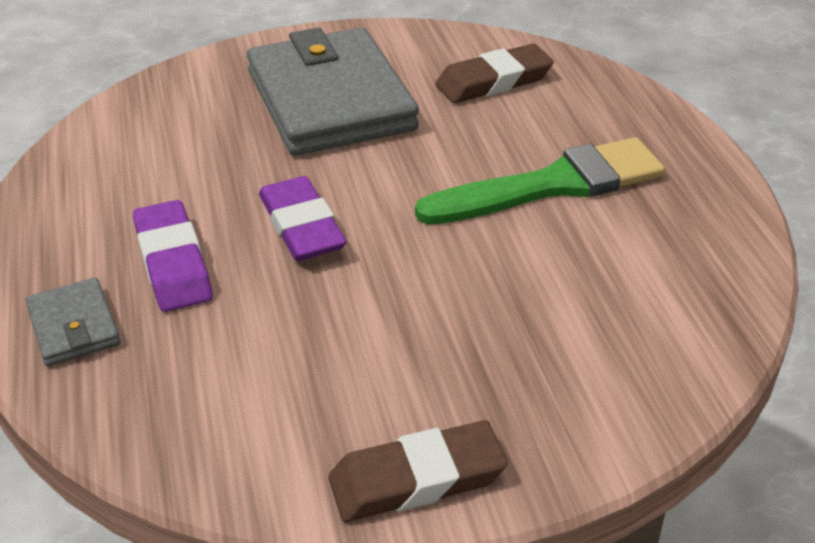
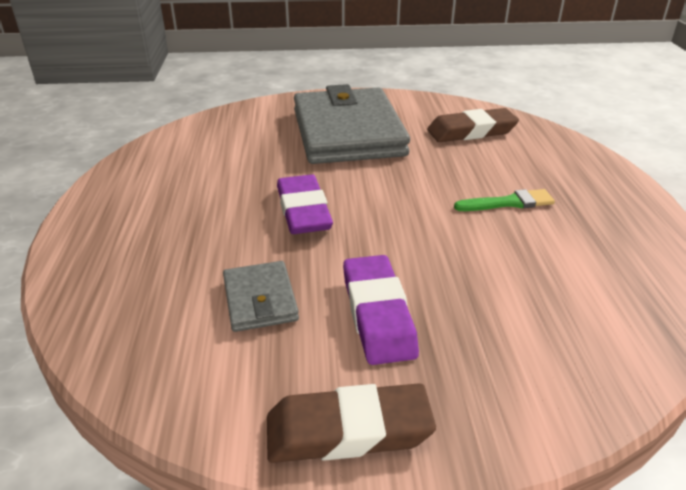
camera: 10 degrees right, 5 degrees down
(74, 326) = (105, 261): grey wallet -> grey wallet (260, 300)
(173, 263) = (197, 225): purple eraser -> purple eraser (378, 314)
(552, 185) = (508, 203): green brush -> green brush, size x0.48

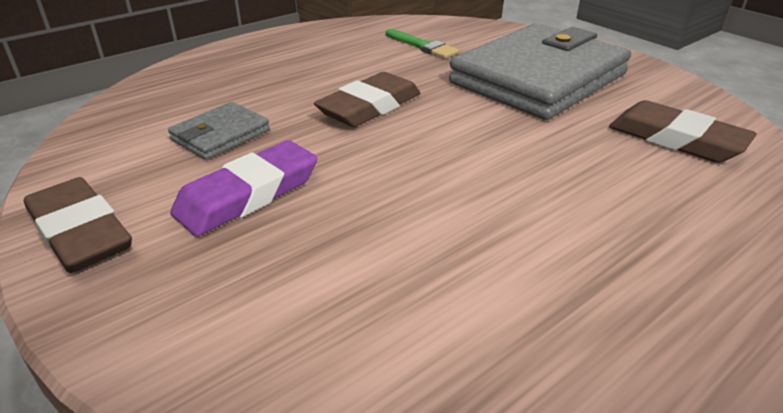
camera: 55 degrees right, 0 degrees up
(303, 210) = (369, 107): purple eraser -> brown eraser
(508, 203) = (549, 212): green brush -> green brush (422, 46)

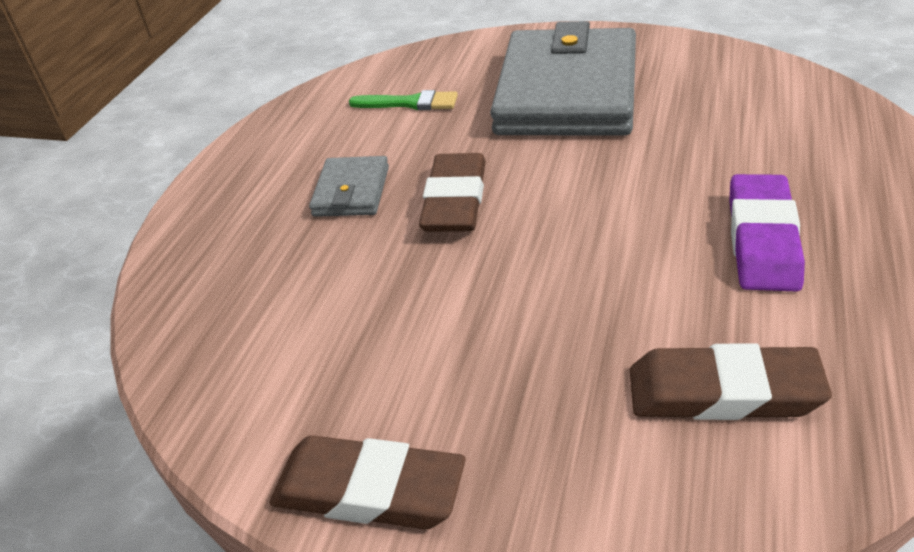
camera: 30 degrees left, 5 degrees up
(220, 135) = (350, 311): grey wallet -> grey wallet (351, 191)
(248, 195) = (475, 354): purple eraser -> purple eraser (762, 239)
(676, 139) = (744, 104): brown eraser -> brown eraser (723, 392)

